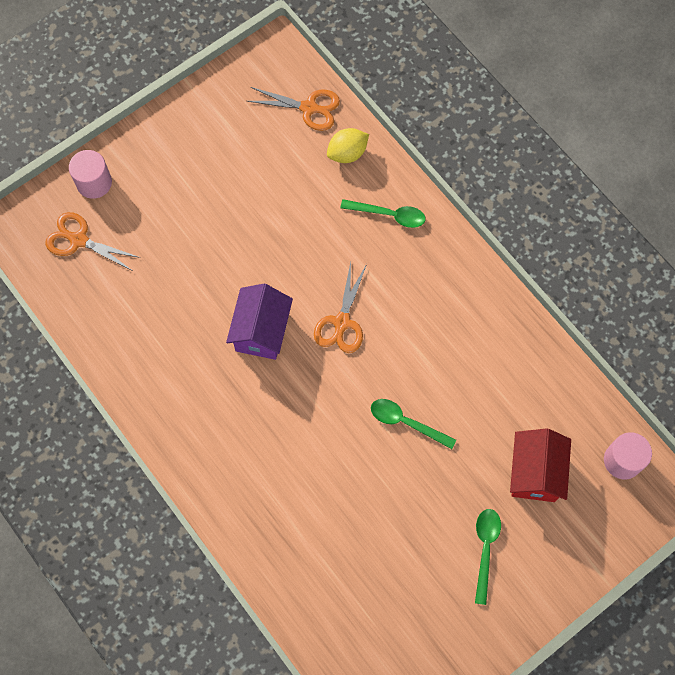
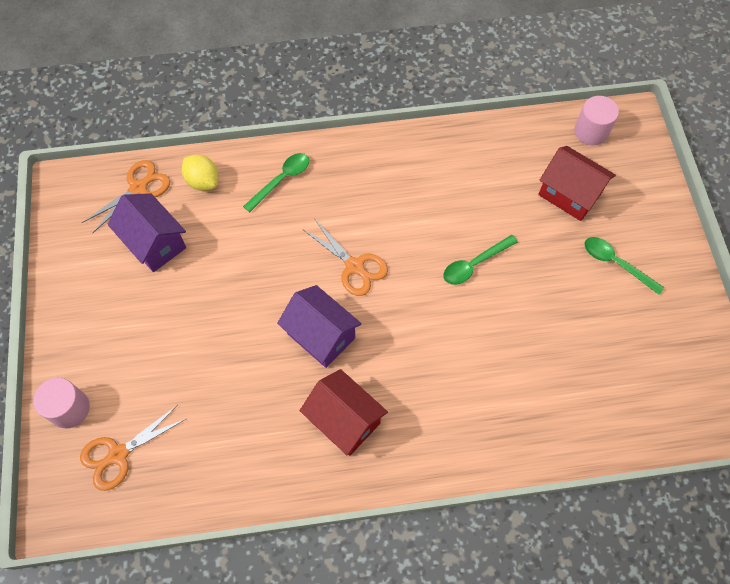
camera: 60 degrees left, 5 degrees down
(199, 391) = (344, 420): none -> red house
(266, 153) = (155, 243): none -> purple house
(347, 153) = (203, 181): yellow lemon -> yellow lemon turned 45 degrees counterclockwise

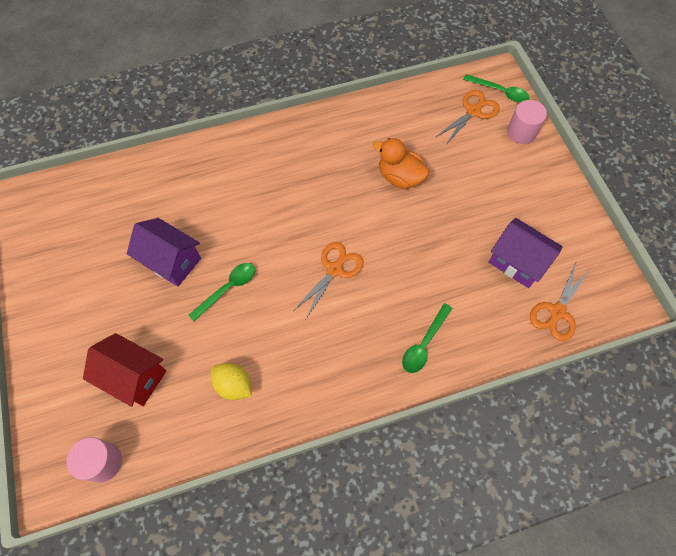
camera: 170 degrees right, 0 degrees up
(203, 181) = (499, 329): yellow lemon -> yellow lemon (234, 385)
(250, 368) = (400, 177): none -> orange duck
(321, 335) = (351, 209): purple house -> purple house (171, 261)
(344, 420) = (320, 154): red house -> none
(355, 266) = (335, 269): orange scissors -> orange scissors turned 90 degrees clockwise
(616, 263) = (97, 310): green spoon -> green spoon (500, 92)

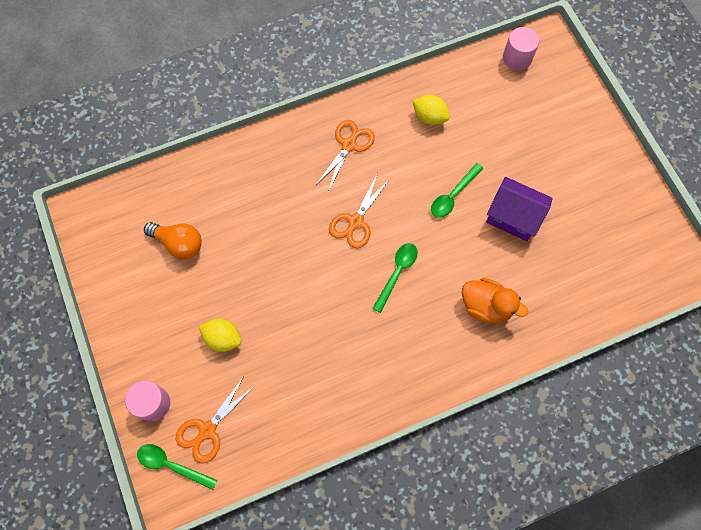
camera: 175 degrees right, 5 degrees up
(134, 377) = (513, 117): red house -> none
(400, 177) = (295, 330): orange duck -> orange duck (486, 306)
(424, 344) = (270, 162): green spoon -> green spoon (397, 273)
(465, 175) = (223, 338): none -> yellow lemon
(517, 262) = (179, 244): purple house -> orange light bulb
(557, 312) = (148, 198): orange scissors -> orange scissors (349, 145)

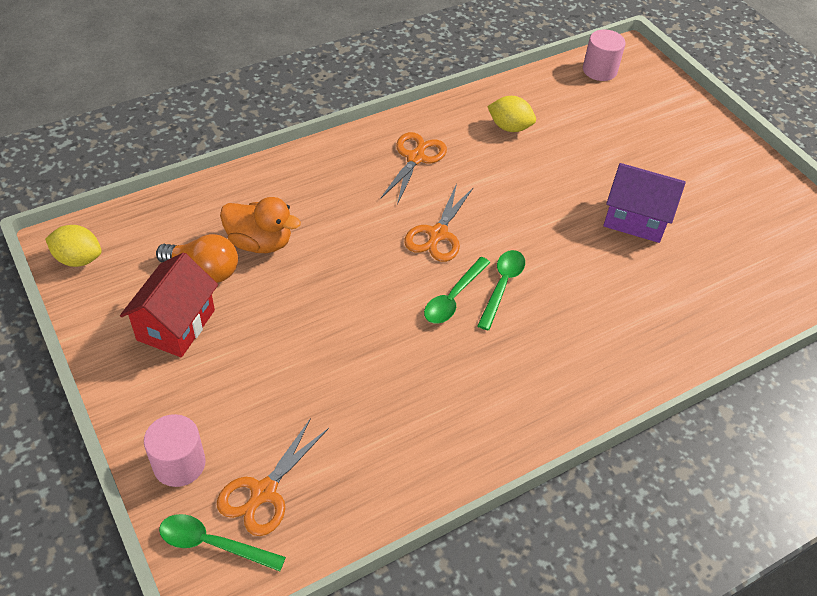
camera: 10 degrees left, 20 degrees down
(156, 290) = (176, 325): none -> red house
(223, 338) = (276, 375): yellow lemon -> yellow lemon (78, 259)
(453, 195) = (555, 201): green spoon -> green spoon (453, 298)
(486, 306) = (626, 315): orange duck -> orange duck (260, 243)

